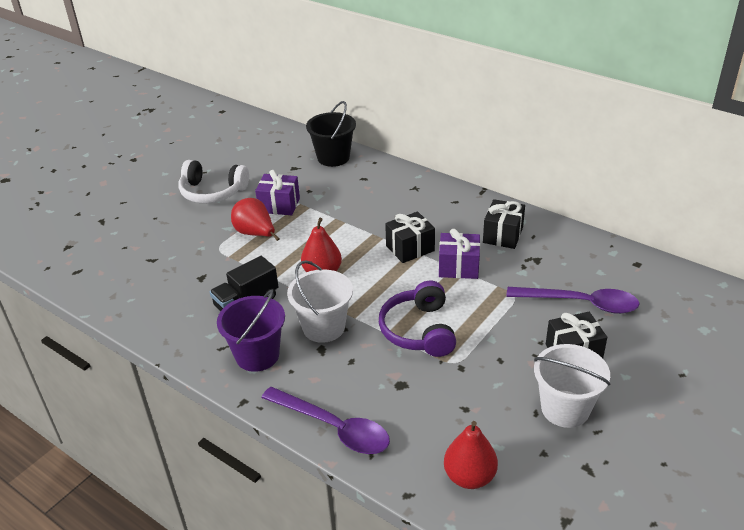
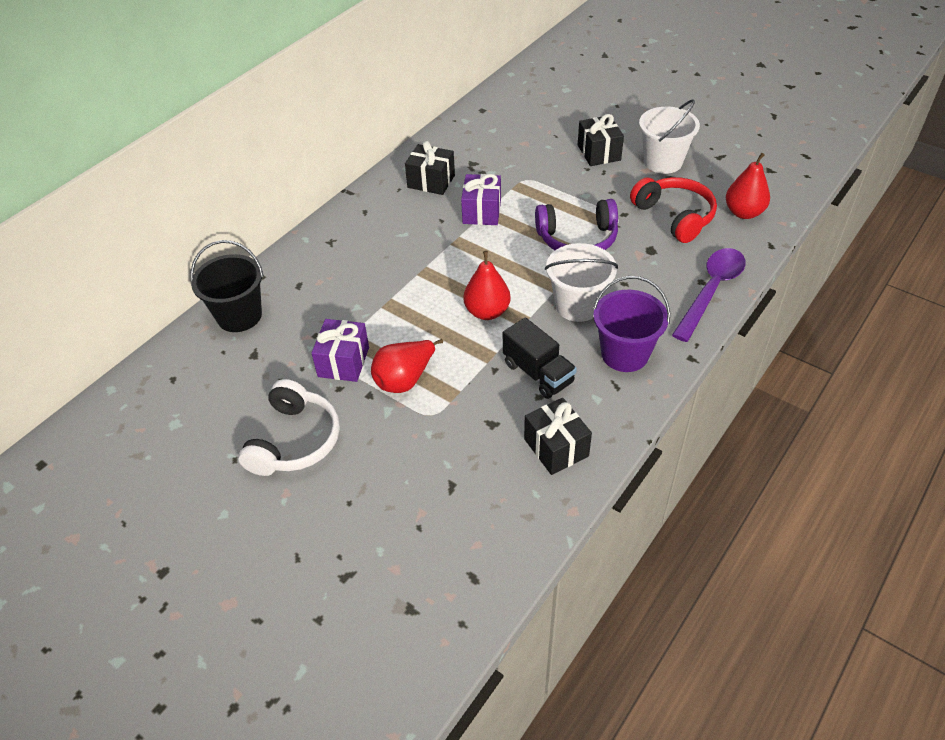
camera: 90 degrees left, 10 degrees up
(410, 248) = (447, 245): black gift -> black gift (556, 447)
(459, 410) = (674, 216): none -> red headphones
(580, 303) = (536, 144): purple spoon -> none

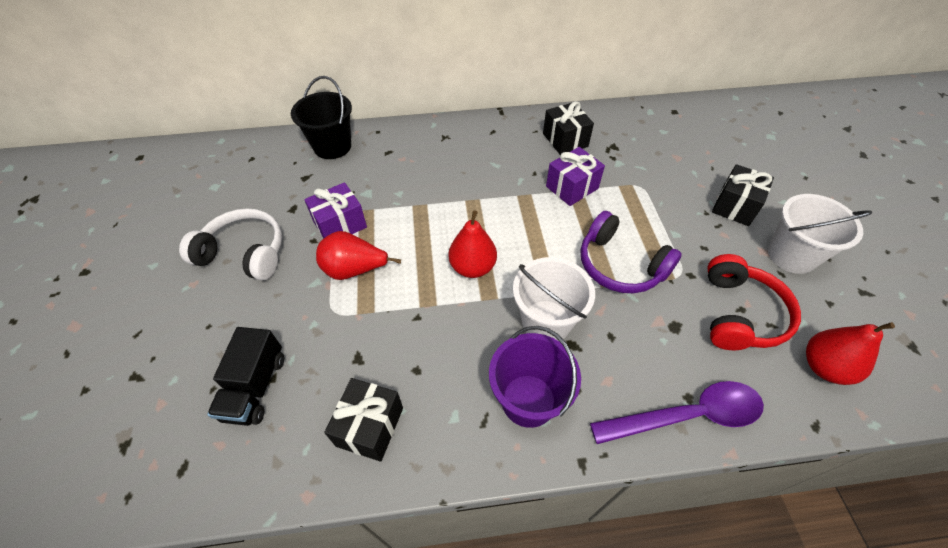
camera: 45 degrees right, 5 degrees up
(294, 440) = (244, 253): white headphones -> white headphones turned 135 degrees counterclockwise
(538, 373) = (441, 350): black truck -> black truck (255, 387)

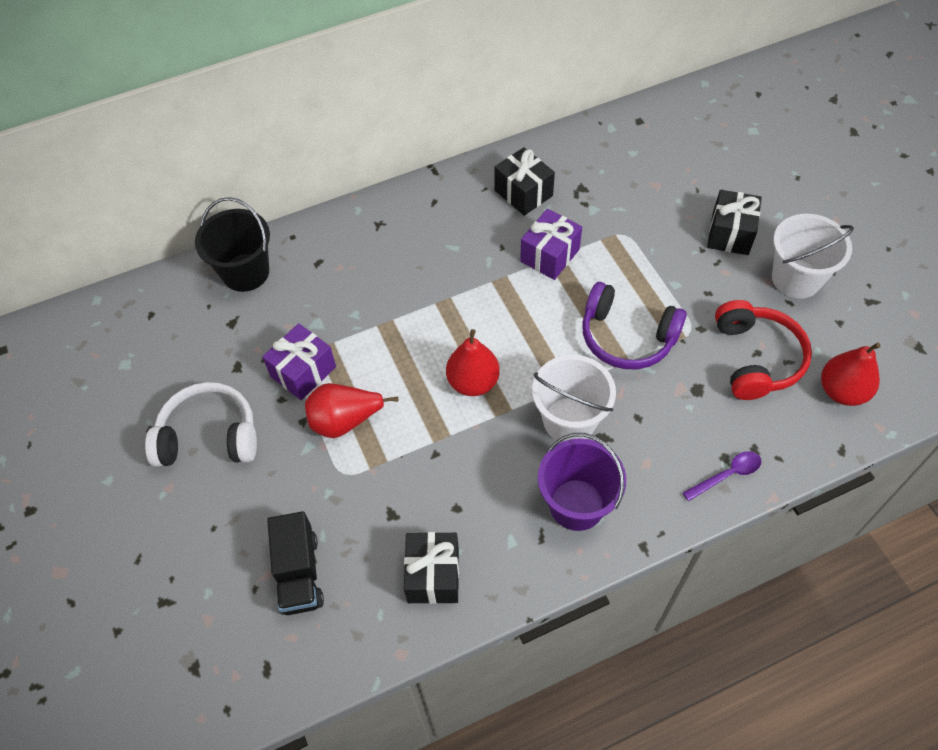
camera: 15 degrees left, 5 degrees up
(687, 416) = (727, 475): purple spoon -> purple spoon, size x0.52

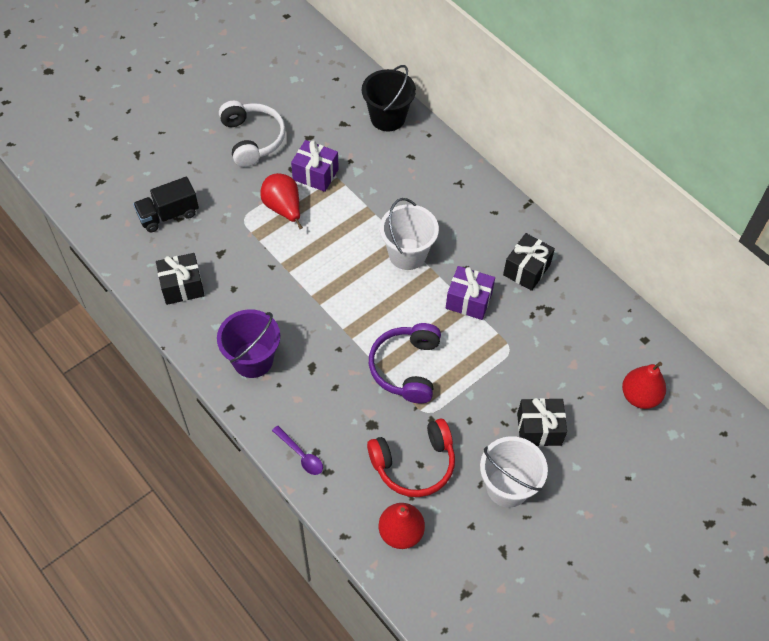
camera: 70 degrees right, 0 degrees up
(473, 382) = (336, 275): red pear -> red pear (639, 396)
(569, 420) = (320, 342): white bucket -> white bucket (407, 254)

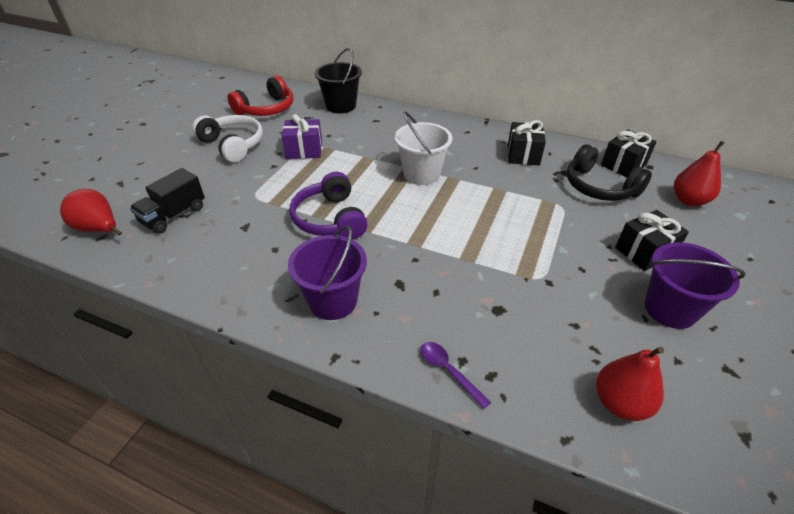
camera: 25 degrees left, 15 degrees down
(182, 287) = (217, 266): black gift -> black gift (623, 165)
(283, 208) = (289, 178): red pear -> red pear (99, 229)
(301, 455) = (448, 371): purple spoon -> purple spoon turned 150 degrees counterclockwise
(406, 368) = (490, 251): purple headphones -> purple headphones (330, 219)
(414, 464) = (569, 327): red headphones -> red headphones (266, 109)
(468, 300) = (498, 187): purple gift -> none
(507, 487) = (670, 309): white bucket -> purple bucket
(566, 343) = (599, 187): none -> black headphones

